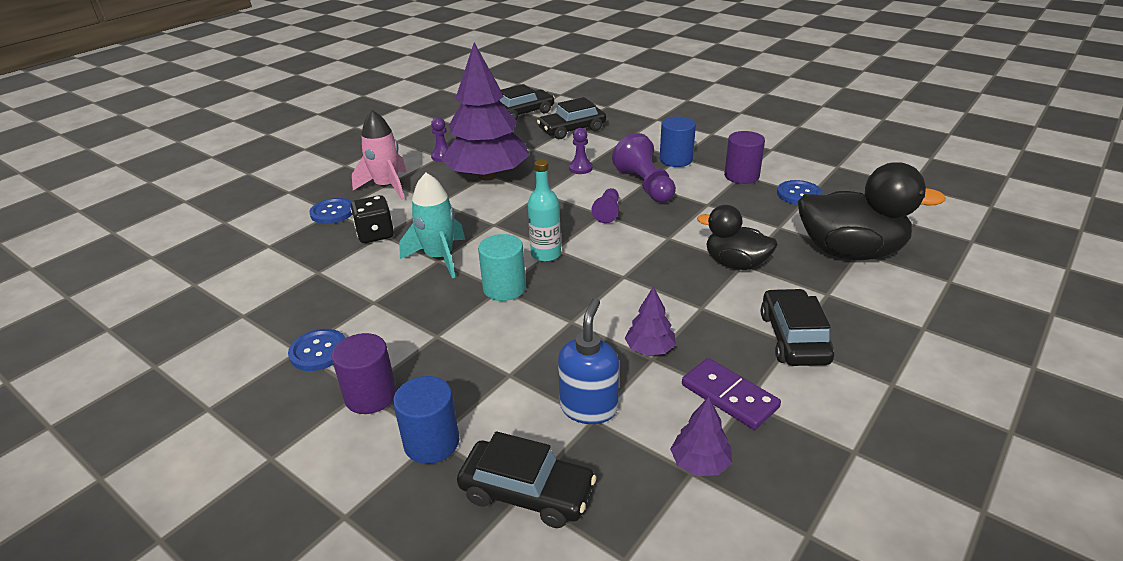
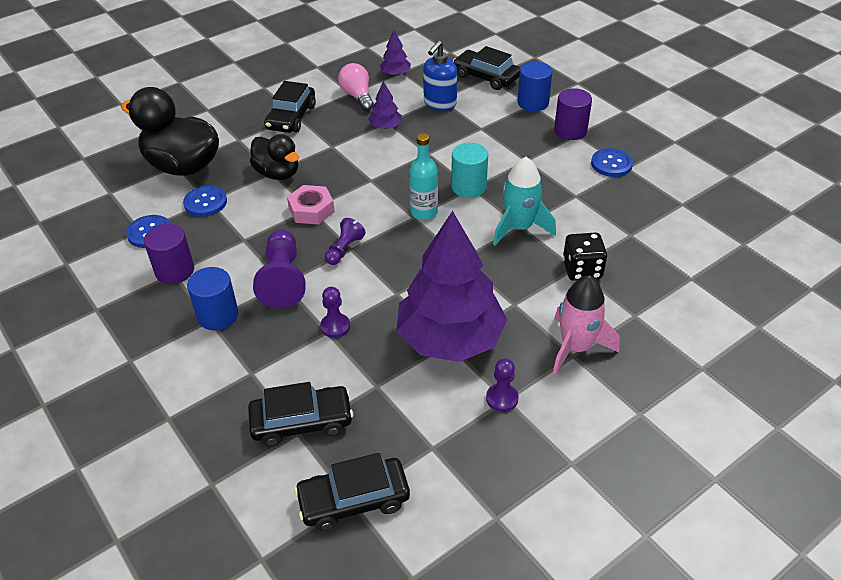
camera: 165 degrees left, 10 degrees up
(332, 212) = (635, 314): blue button -> blue button (205, 202)
(665, 236) = (311, 210): none -> pink nut
(729, 396) = (357, 96): purple domino -> pink light bulb

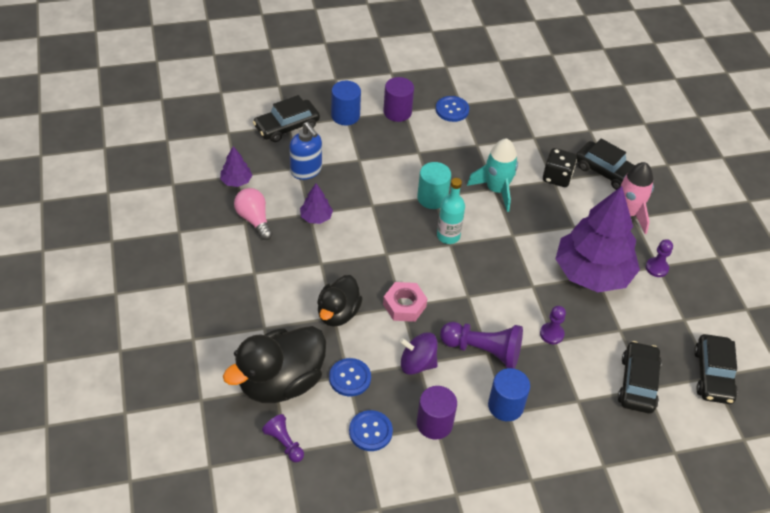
camera: 70 degrees left, 5 degrees up
(243, 239) = (417, 363): none -> purple spinning top
(277, 173) = (338, 313): black duck -> black duck turned 135 degrees clockwise
(291, 117) = (255, 277): black car -> black car (606, 172)
(344, 249) = (467, 300): purple pawn -> purple pawn (284, 443)
(357, 96) = (254, 219): pink light bulb -> pink light bulb turned 60 degrees clockwise

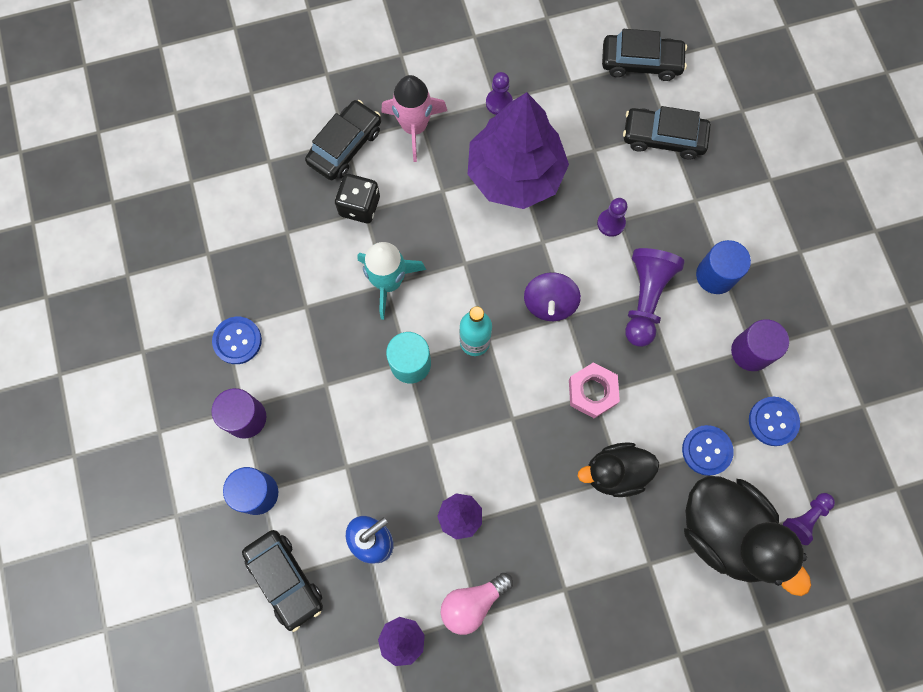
camera: 90 degrees left, 25 degrees up
(338, 313) = (615, 472): black duck -> black duck turned 150 degrees clockwise
(417, 363) = (674, 373): purple spinning top -> purple spinning top (549, 303)

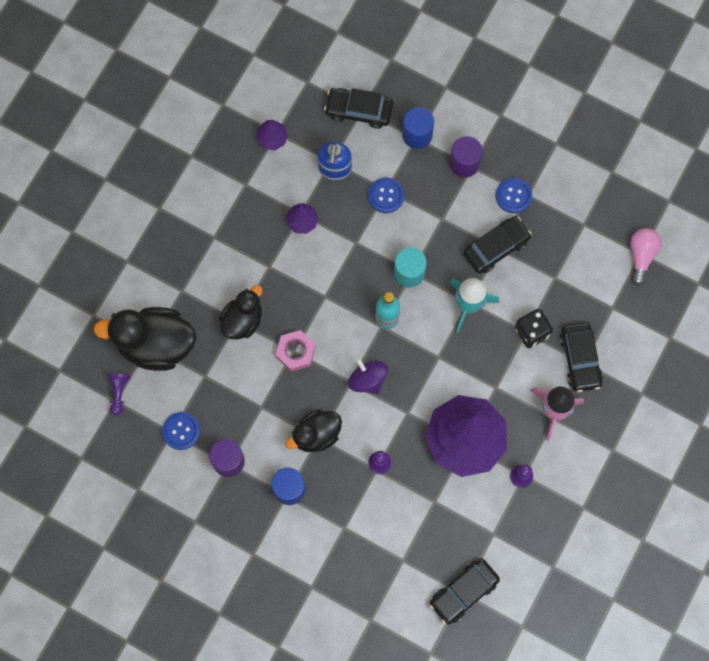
camera: 135 degrees right, 0 degrees up
(472, 603) = (254, 187): pink light bulb -> pink light bulb (641, 255)
(645, 299) = (316, 435): purple pawn -> black duck
(663, 138) = (401, 551): black car -> black car (496, 247)
(706, 450) = (204, 379): blue button -> blue button (386, 196)

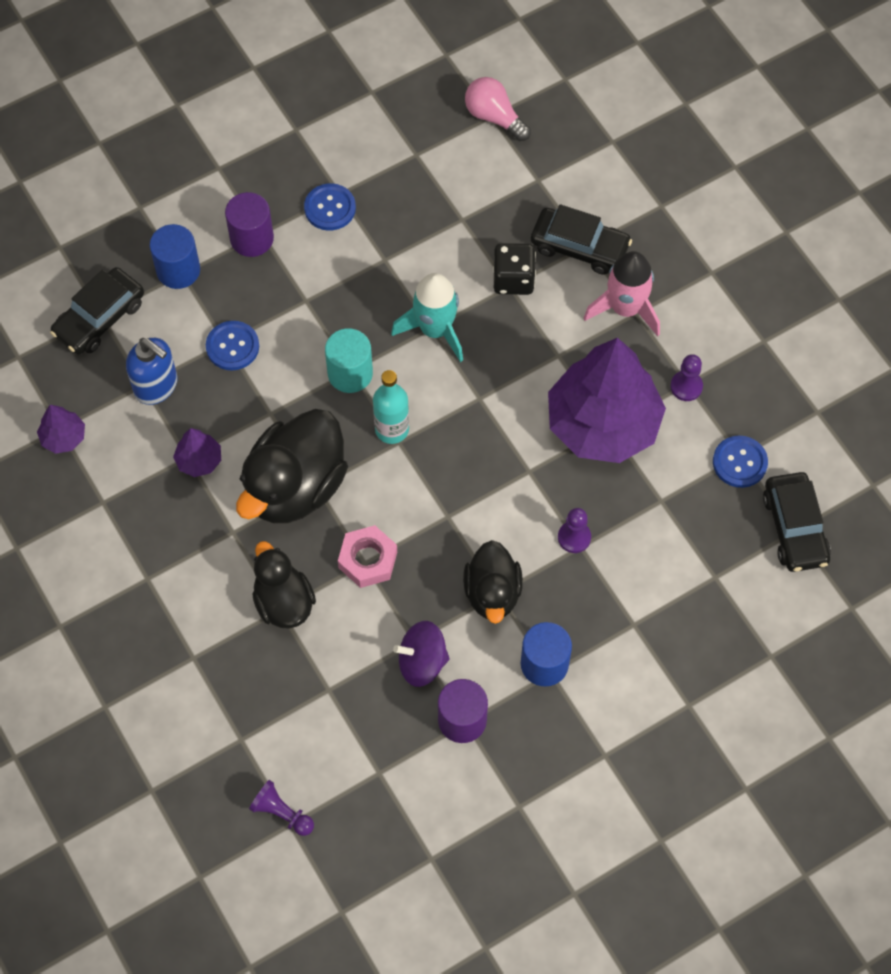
camera: 60 degrees left, 10 degrees down
(155, 344) = (245, 730): black duck -> black duck (295, 487)
(181, 431) = (385, 759): blue button -> blue button (739, 462)
(367, 380) = (458, 494): purple spinning top -> purple spinning top (422, 662)
(496, 247) = (382, 261): black car -> none

